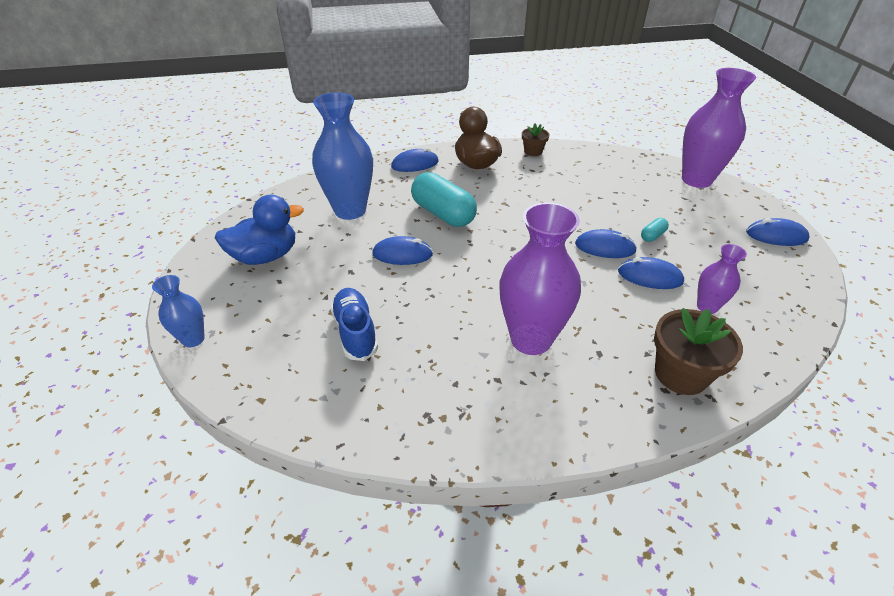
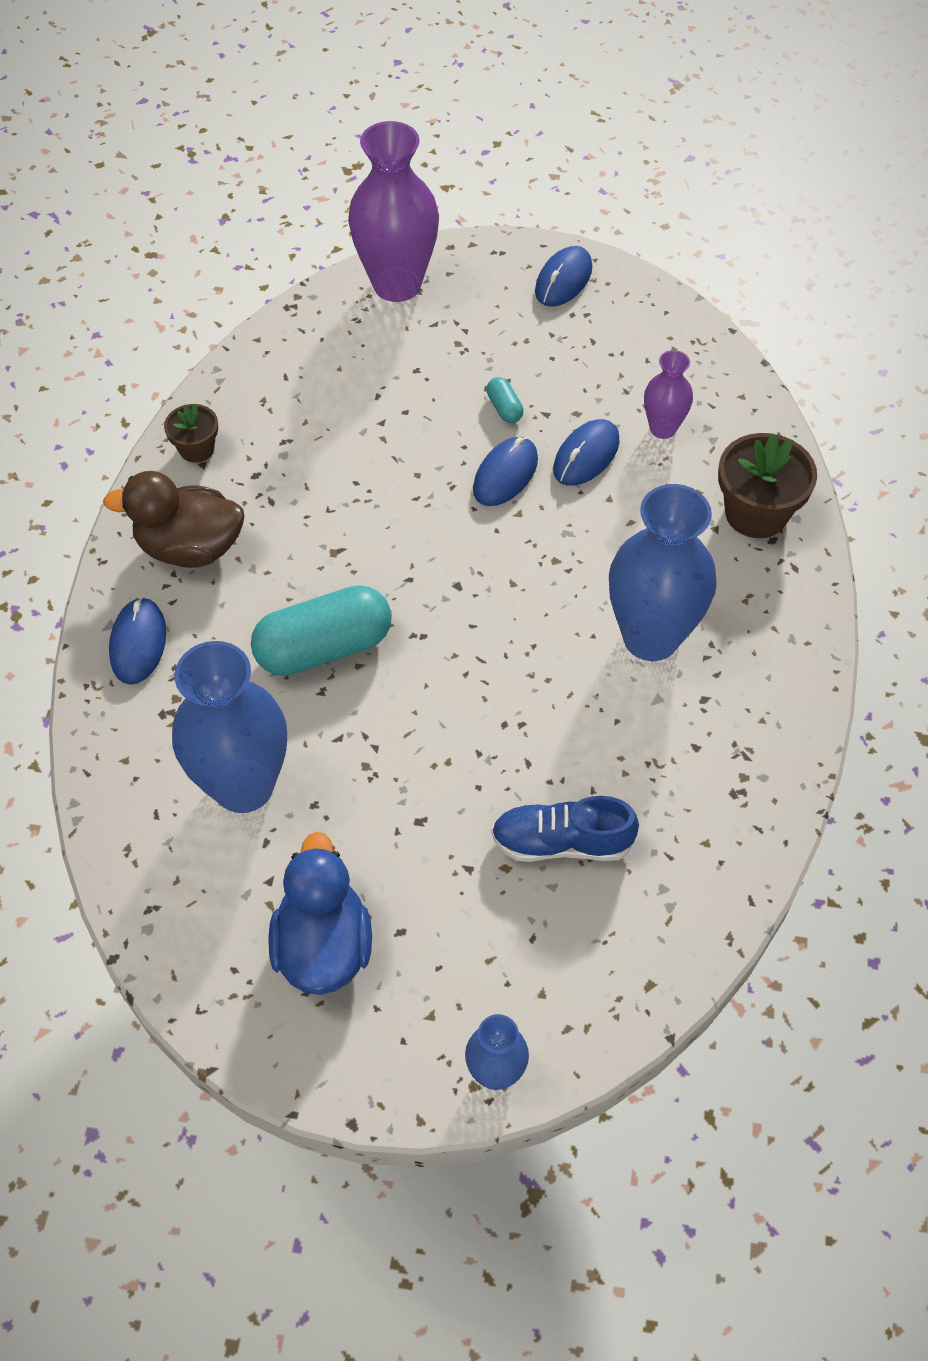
camera: 70 degrees left, 15 degrees up
(402, 254) = (408, 737): blue mouse -> none
(531, 339) = (651, 637): purple vase -> blue vase

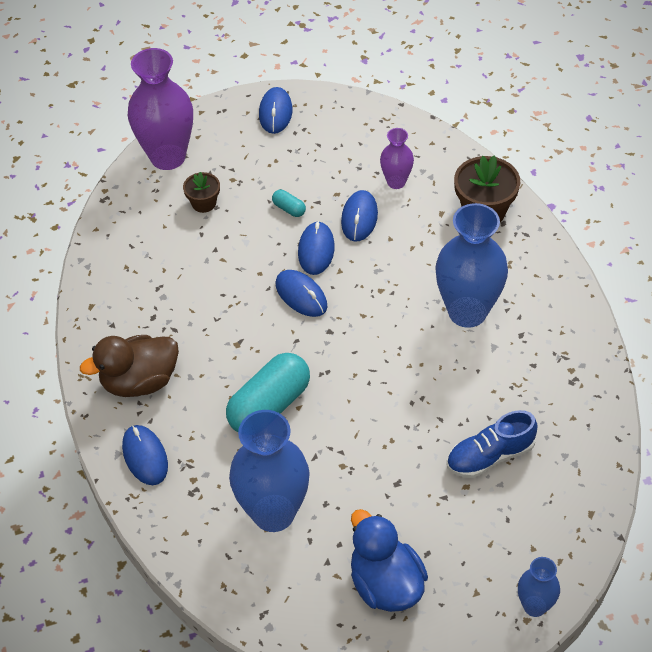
camera: 25 degrees left, 5 degrees down
(196, 449) = (101, 316): brown flower pot -> brown flower pot (204, 203)
(451, 524) = (301, 295): none -> blue mouse

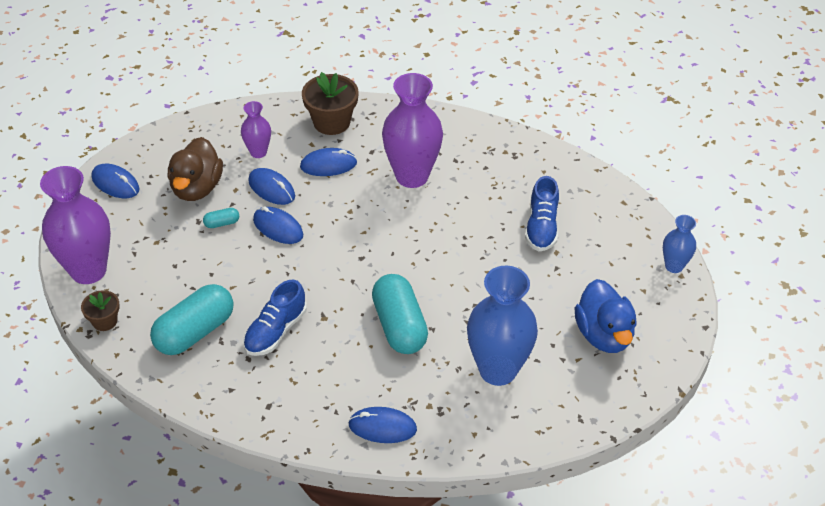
camera: 60 degrees left, 5 degrees down
(139, 381) = (305, 397): brown duck -> brown duck (197, 188)
(155, 264) = (195, 332): none -> turquoise capsule
(196, 318) = (275, 331): none -> blue shoe
(204, 203) = (162, 271): brown flower pot -> brown flower pot (105, 321)
(301, 295) = (313, 257): blue mouse -> blue mouse (328, 165)
(385, 584) = (603, 335): blue duck -> blue duck turned 105 degrees counterclockwise
(467, 312) = (412, 176): blue vase -> purple vase

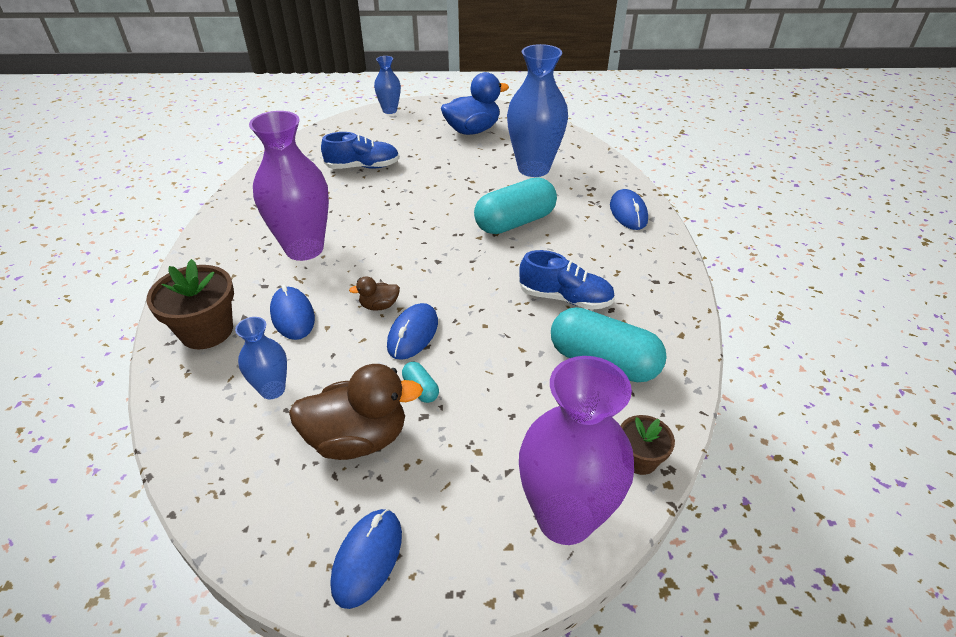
camera: 105 degrees left, 5 degrees down
(258, 152) = (272, 389): purple vase -> blue vase
(271, 188) = (345, 357): blue mouse -> none
(318, 213) = (379, 306): none -> brown duck

